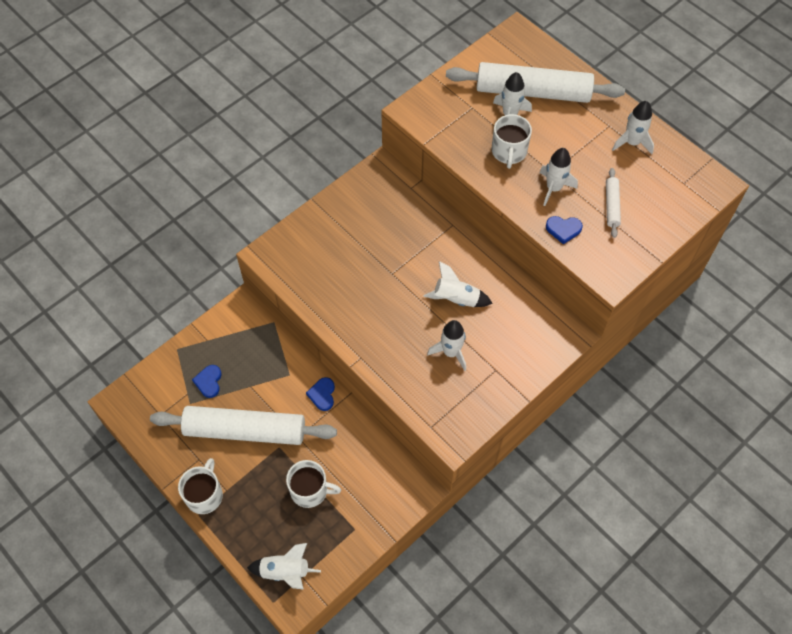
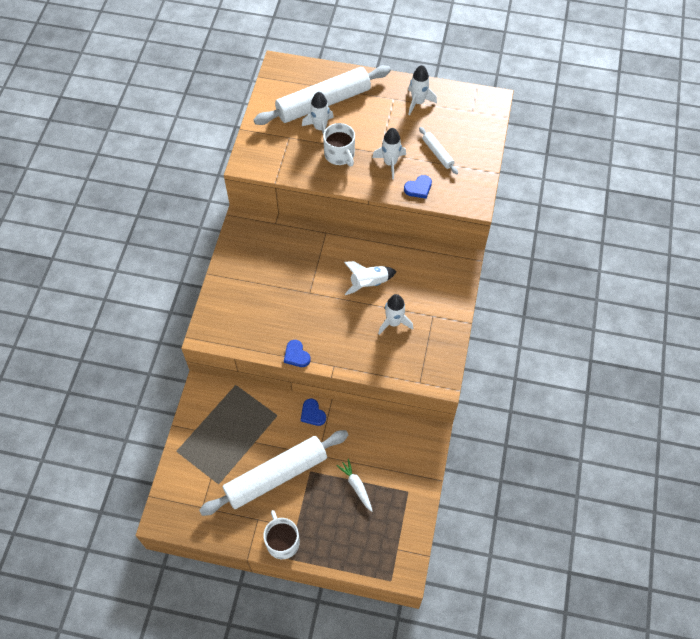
camera: 35 degrees left, 0 degrees up
(209, 382) = (220, 459): blue heart -> blue heart (296, 355)
(285, 572) = (383, 554): white rocket -> none
(310, 490) = (356, 486): white mug -> white carrot

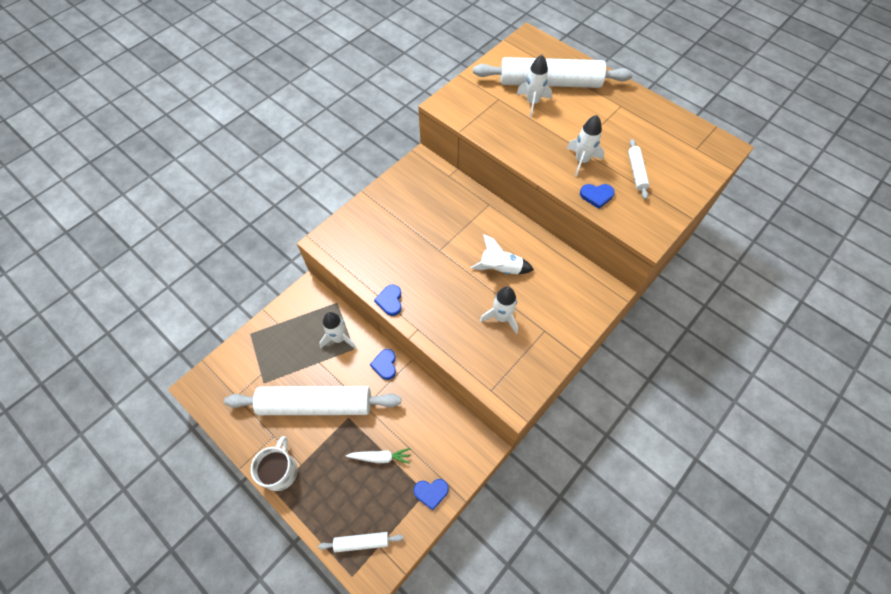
camera: 30 degrees right, 0 degrees up
(340, 154) = (536, 132): white mug -> none
(356, 486) = (380, 457): white carrot -> white carrot turned 90 degrees clockwise
(382, 554) = (362, 542): none -> white rolling pin
(412, 489) = (431, 492): none -> blue heart
(418, 102) = (644, 118): white rocket -> white rocket (339, 338)

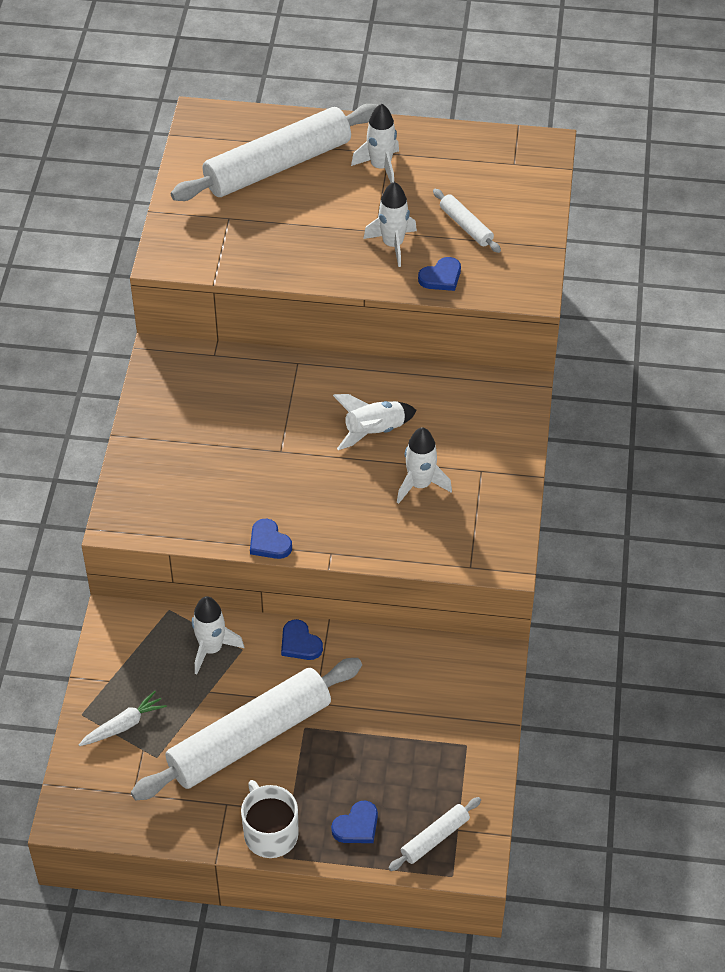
camera: 35 degrees left, 10 degrees down
(380, 457) = (382, 743): white carrot -> white carrot (123, 725)
(431, 492) = (473, 741): blue heart -> blue heart (357, 826)
(532, 103) = (277, 202): white rocket -> white rocket (380, 167)

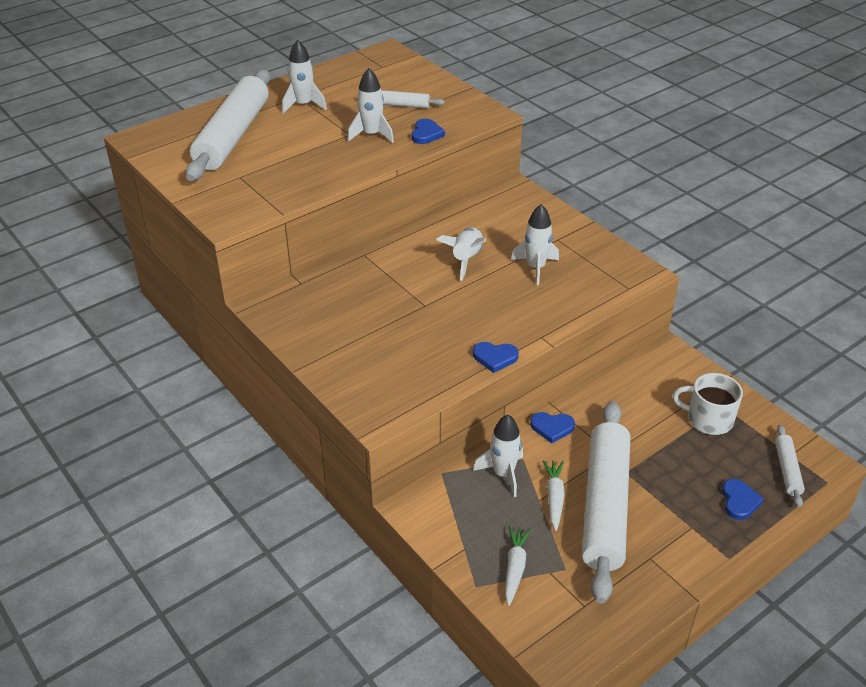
camera: 45 degrees left, 10 degrees down
(222, 699) = (554, 497): none -> white carrot
(270, 833) = (701, 551): white mug -> white mug (708, 419)

